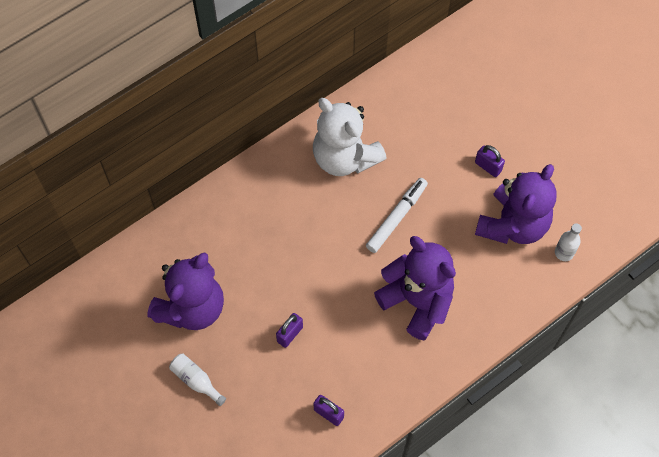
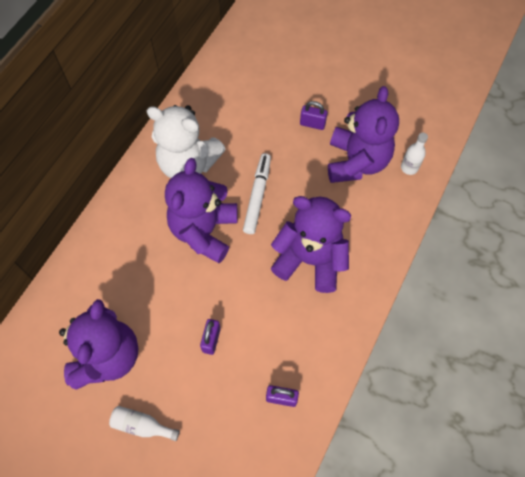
camera: 25 degrees left, 0 degrees up
(329, 230) = (204, 231): none -> purple teddy bear

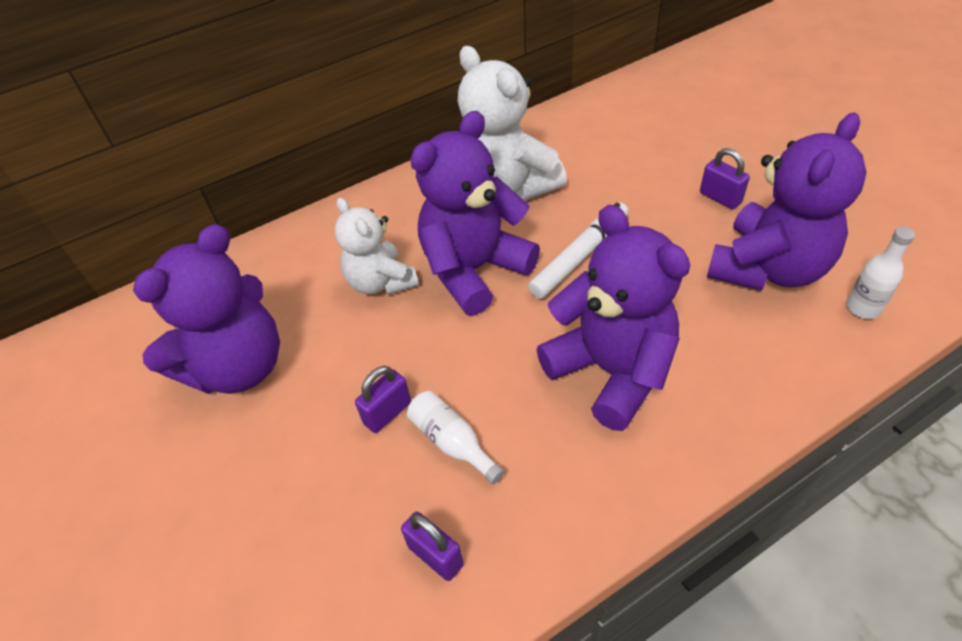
camera: 35 degrees right, 15 degrees down
(142, 425) = (210, 481): white bottle -> white bottle (452, 442)
(154, 263) = (380, 282): none -> white teddy bear

